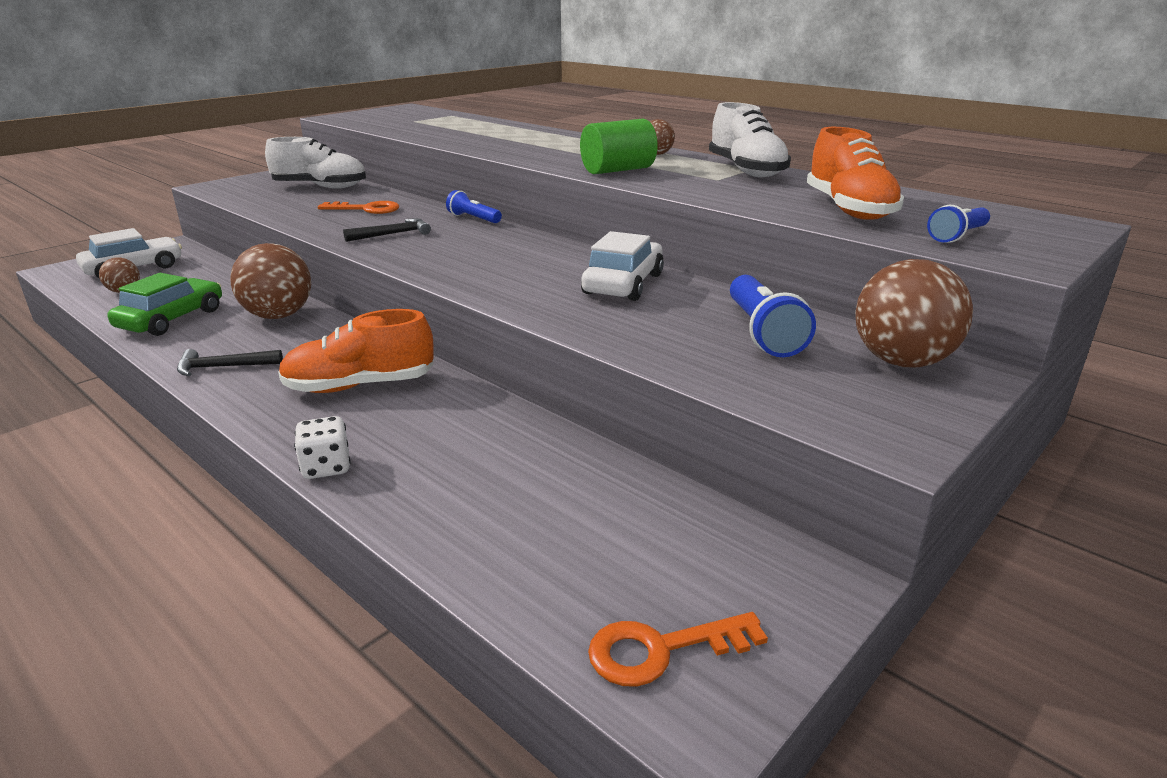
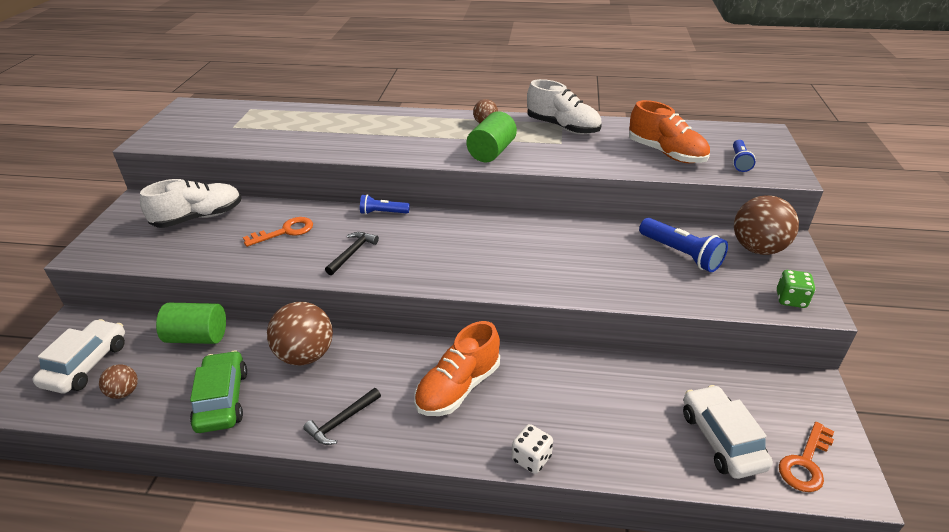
camera: 35 degrees left, 10 degrees up
(226, 278) = (197, 337): none -> green cylinder
(623, 284) = (566, 243): white car -> white car (721, 439)
(862, 422) = (791, 299): none -> green dice

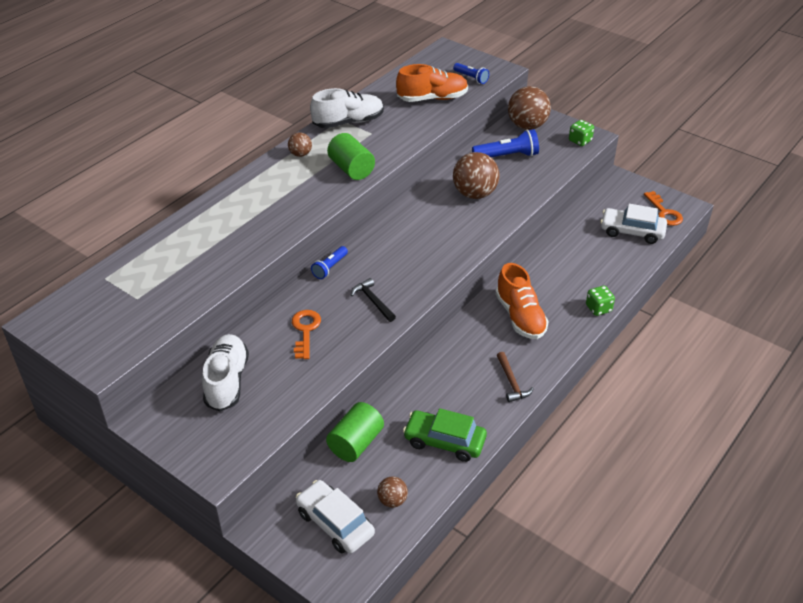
camera: 60 degrees left, 5 degrees up
(305, 355) = (429, 383): brown ball -> brown ball (474, 194)
(341, 421) = (511, 382): black hammer -> brown hammer
(531, 458) = (598, 308): white dice -> green dice

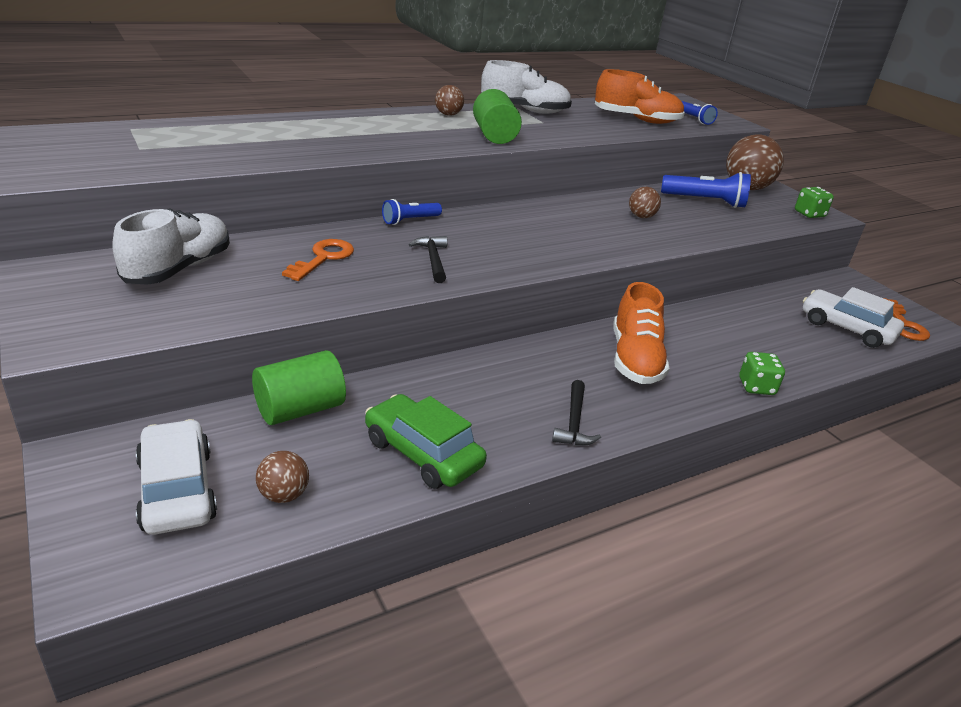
camera: 20 degrees right, 10 degrees down
(474, 194) = (641, 217): brown ball -> brown ball, size x0.51
(511, 382) = (574, 422): brown hammer -> black hammer

